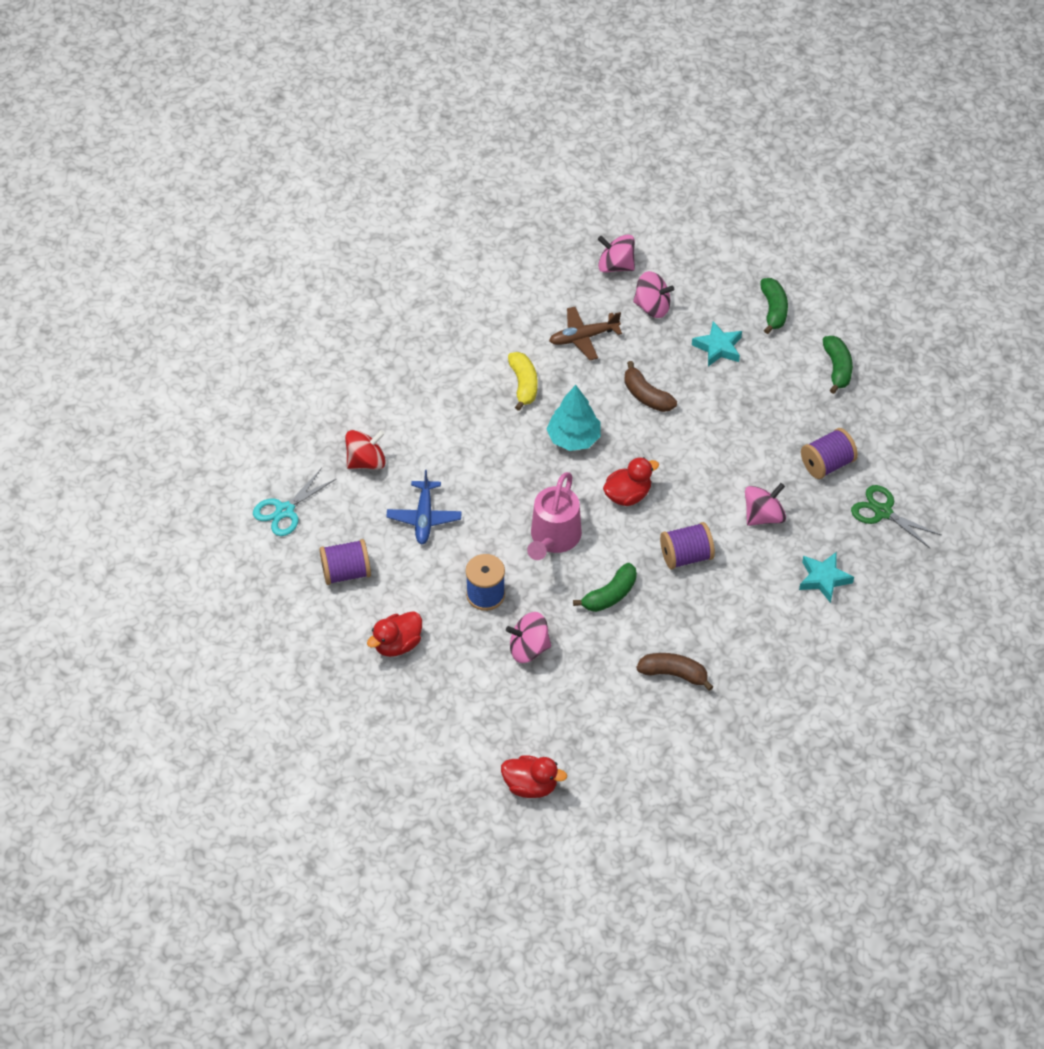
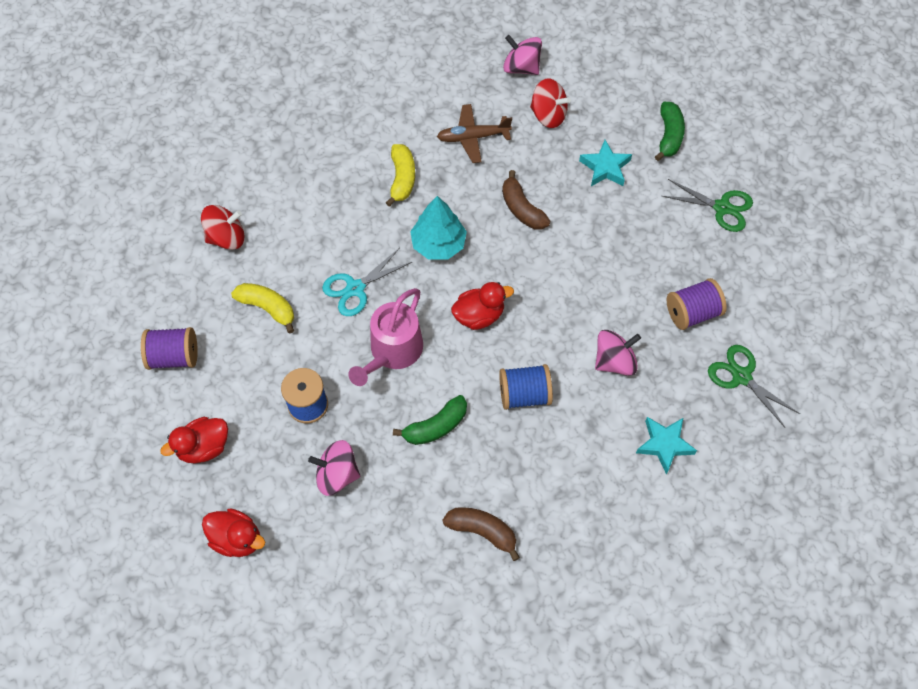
camera: 10 degrees right, 10 degrees up
(284, 511) = (132, 278): turquoise scissors -> turquoise scissors (355, 288)
(424, 518) = (267, 308): blue plane -> yellow banana
(530, 786) = (300, 641): red duck -> red duck (237, 539)
(652, 307) = (548, 115): pink spinning top -> red spinning top
(686, 556) = (524, 394): purple spool -> blue spool
(837, 368) = (722, 208): green banana -> green scissors

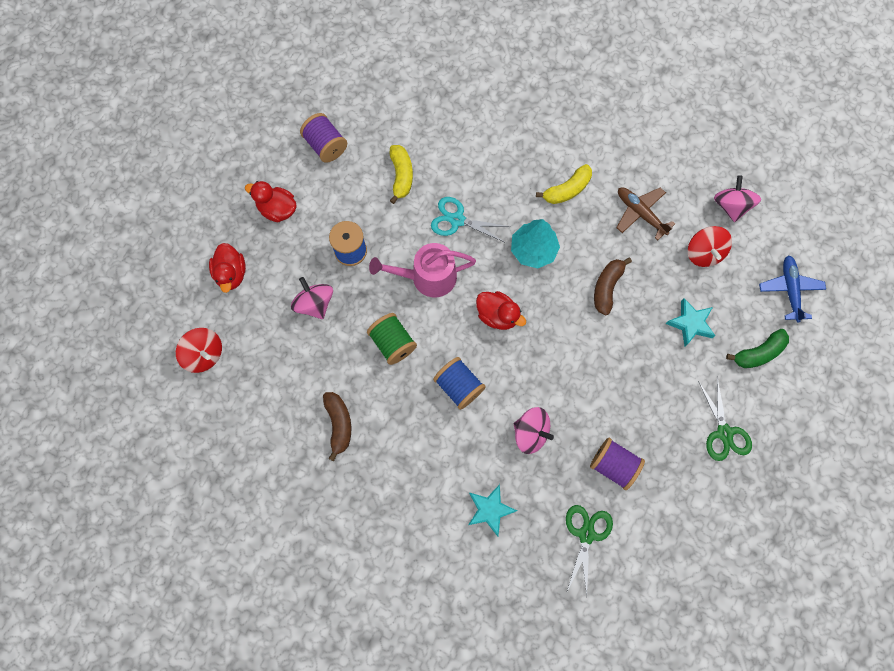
camera: 55 degrees right, 10 degrees up
(226, 237) = (433, 112): red spinning top -> red spinning top (204, 354)
(436, 426) = (393, 343): green banana -> green spool
(630, 77) = (789, 289): none -> blue plane

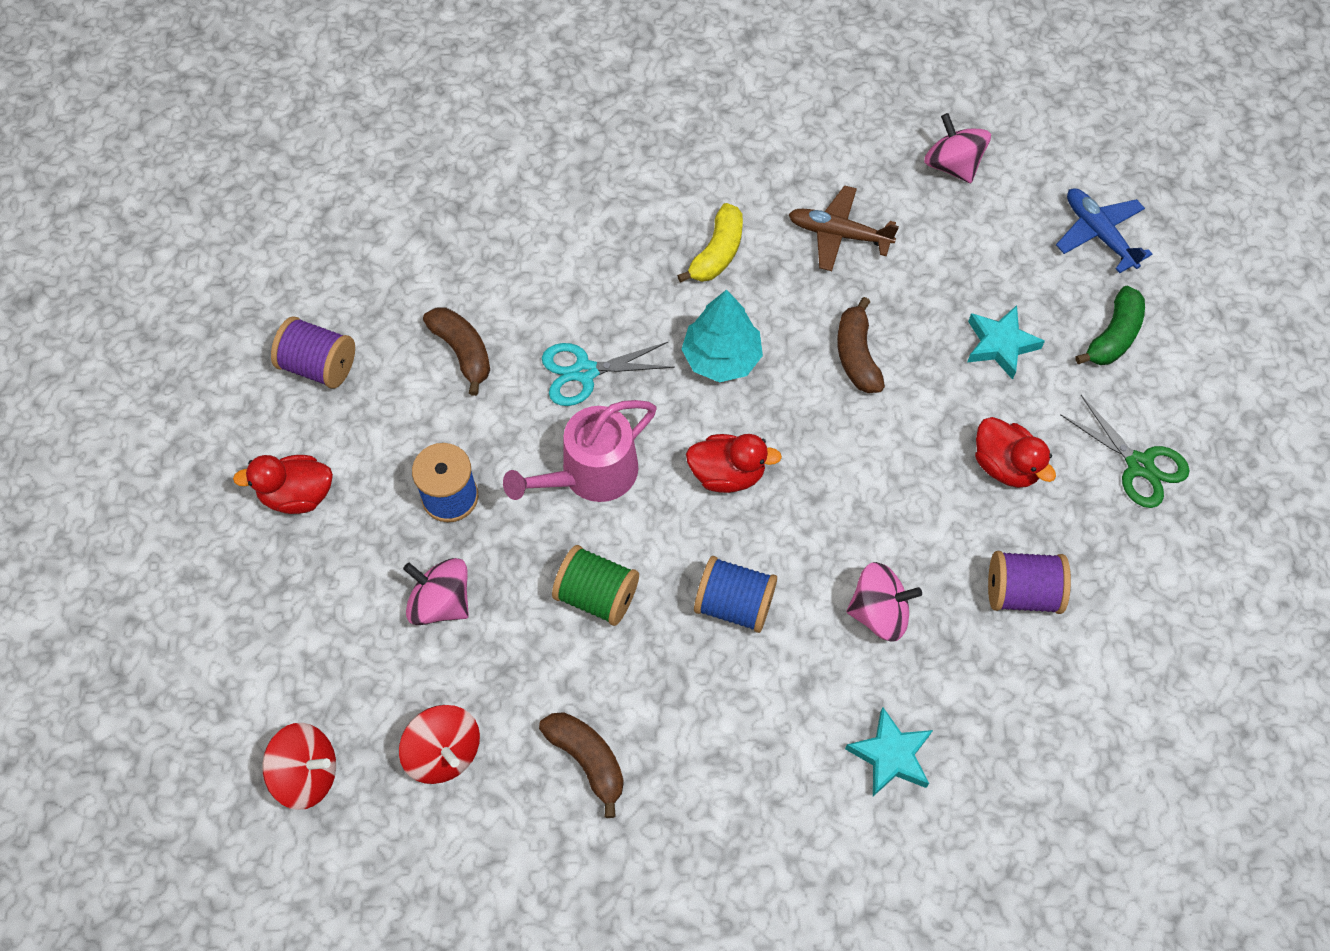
camera: 30 degrees left, 10 degrees down
(231, 274) = (279, 628): red duck -> red duck (1005, 465)
(401, 176) = (462, 352): yellow banana -> brown banana
(586, 534) = (1047, 709): green scissors -> none
(703, 253) = (957, 243): red spinning top -> red spinning top (444, 752)

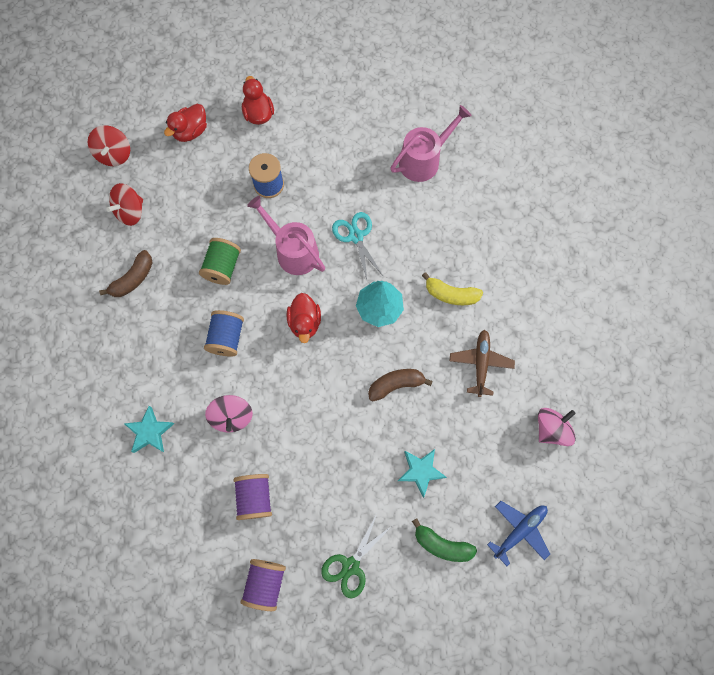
camera: 80 degrees right, 10 degrees up
(319, 366) = (335, 105): purple spool -> purple spool (265, 583)
(441, 602) = (209, 193): pink spinning top -> none
(462, 352) = (357, 172): brown banana -> none
(467, 249) = (423, 160): none -> pink watering can
(1005, 465) = (336, 481): red duck -> red duck (191, 131)

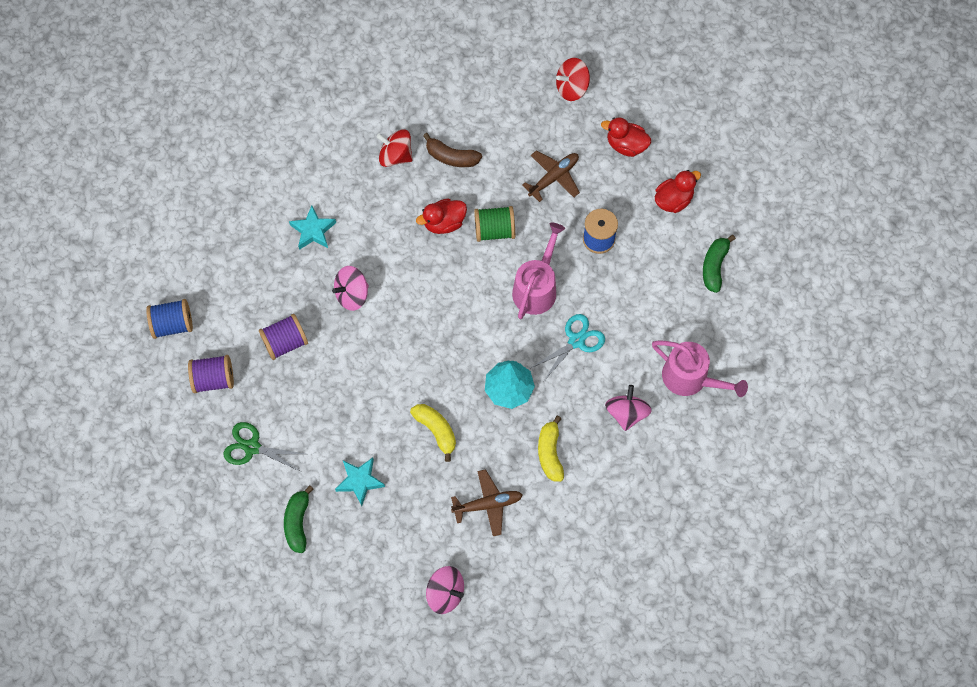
camera: 70 degrees right, 5 degrees down
(130, 212) = (518, 127): red spinning top -> red spinning top (395, 156)
(194, 199) = (554, 177): none -> brown plane
(227, 337) = (425, 261): blue spool -> blue spool (172, 324)
(305, 322) = (467, 325): red duck -> red duck (444, 223)
(332, 106) = (714, 266): none -> green banana
(396, 384) = (436, 430): brown banana -> yellow banana
(436, 220) = (626, 413): none -> pink spinning top
(519, 530) = (335, 591): blue plane -> none

